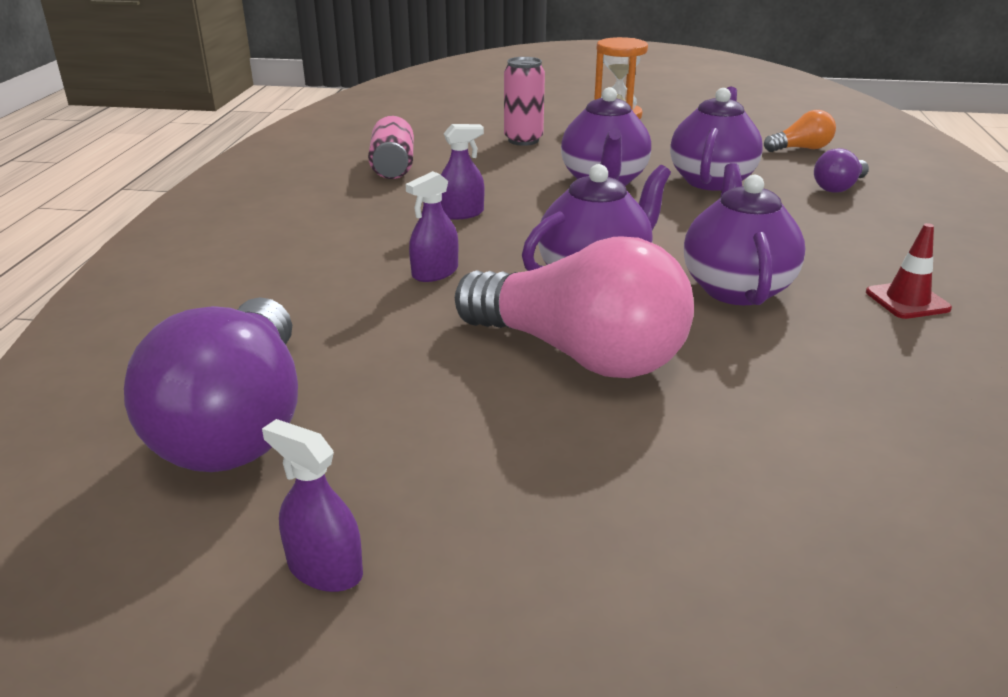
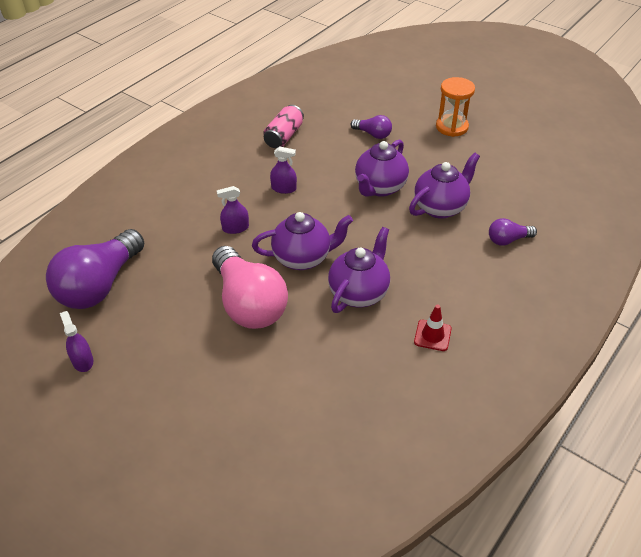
camera: 30 degrees right, 15 degrees up
(523, 140) = (373, 134): pink can -> purple light bulb
(801, 149) = (529, 197): orange light bulb -> none

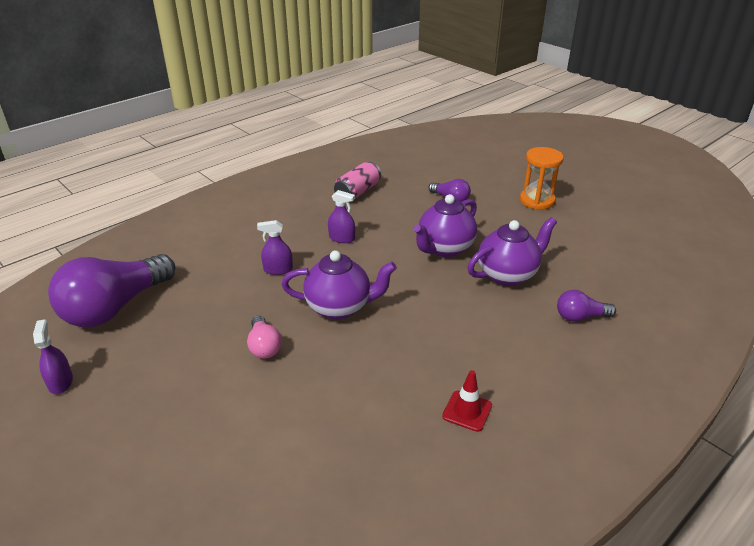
camera: 10 degrees right, 10 degrees down
(249, 303) = (264, 346): pink light bulb -> pink light bulb, size x0.46
(359, 293) = (392, 351): purple teapot -> none

